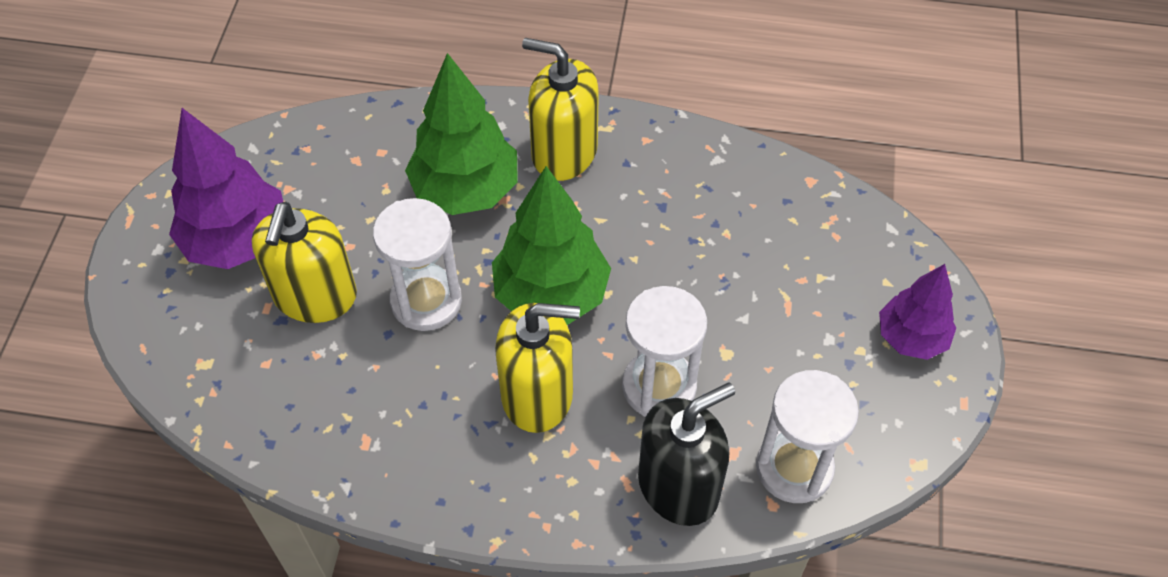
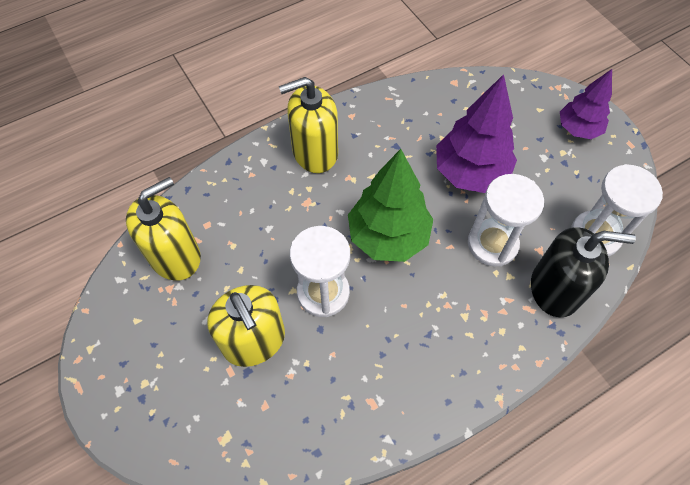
camera: 40 degrees left, 5 degrees up
(238, 241) = (169, 344): purple tree -> purple tree (470, 173)
(465, 190) = (281, 212): green tree -> none
(537, 395) = (437, 298): yellow soap dispenser -> yellow soap dispenser (175, 256)
(678, 486) = (555, 289): black soap dispenser -> black soap dispenser turned 75 degrees clockwise

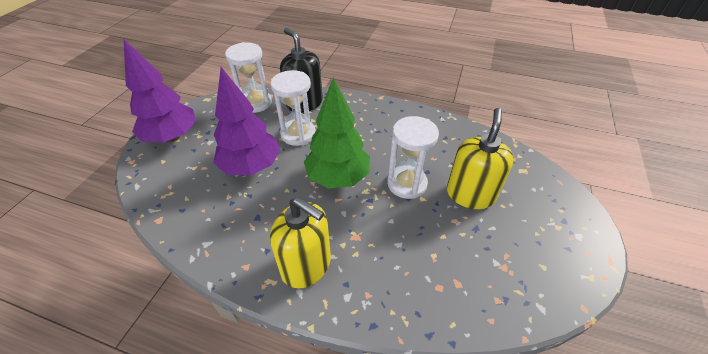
camera: 130 degrees left, 15 degrees down
(175, 256) = (483, 285): yellow soap dispenser -> none
(578, 129) = (172, 137): purple tree -> purple tree, size x1.58

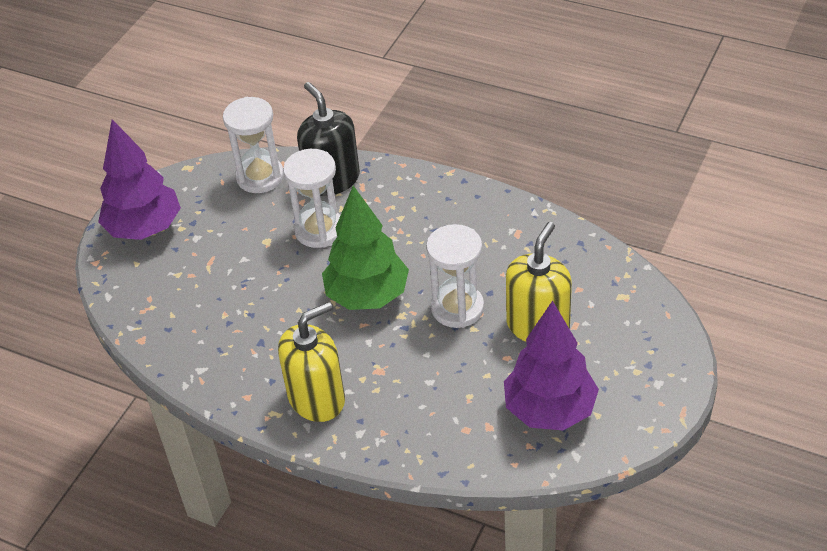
camera: 10 degrees right, 0 degrees up
(251, 166) = (253, 276): purple tree -> purple tree (549, 410)
(306, 265) = (317, 398): yellow soap dispenser -> yellow soap dispenser turned 75 degrees counterclockwise

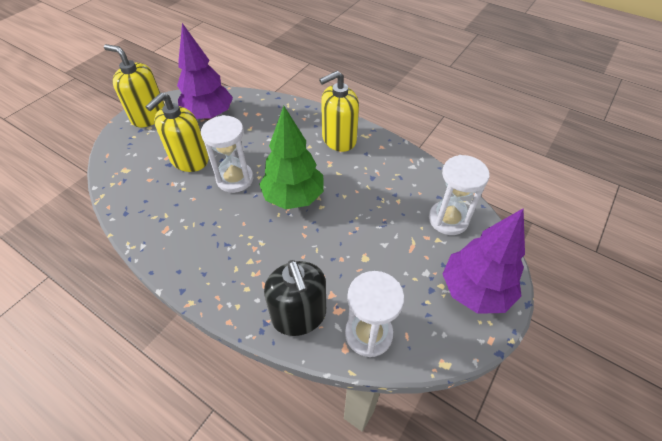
camera: 175 degrees left, 5 degrees up
(319, 230) = (320, 260): white hourglass -> white hourglass (448, 219)
(652, 392) = (149, 116): none -> yellow soap dispenser

